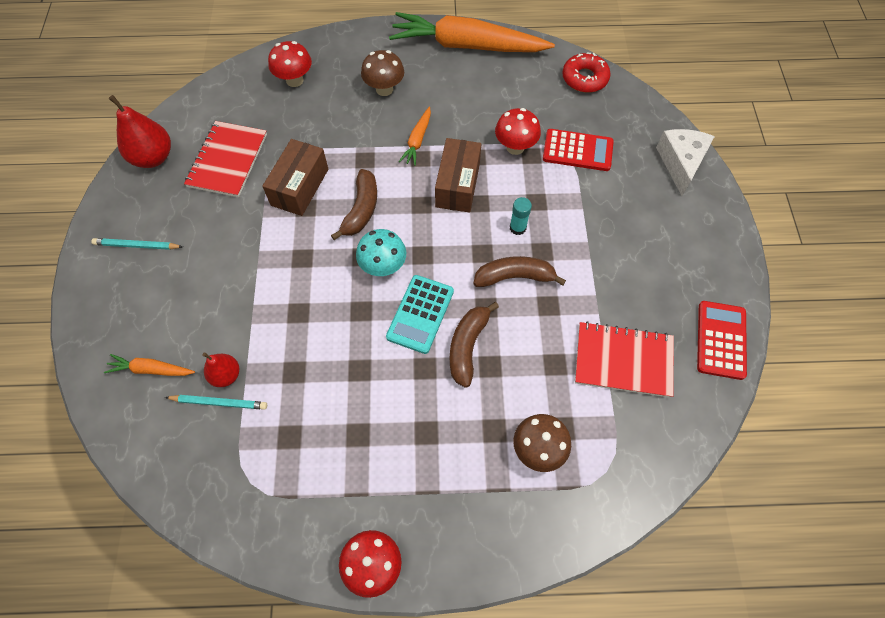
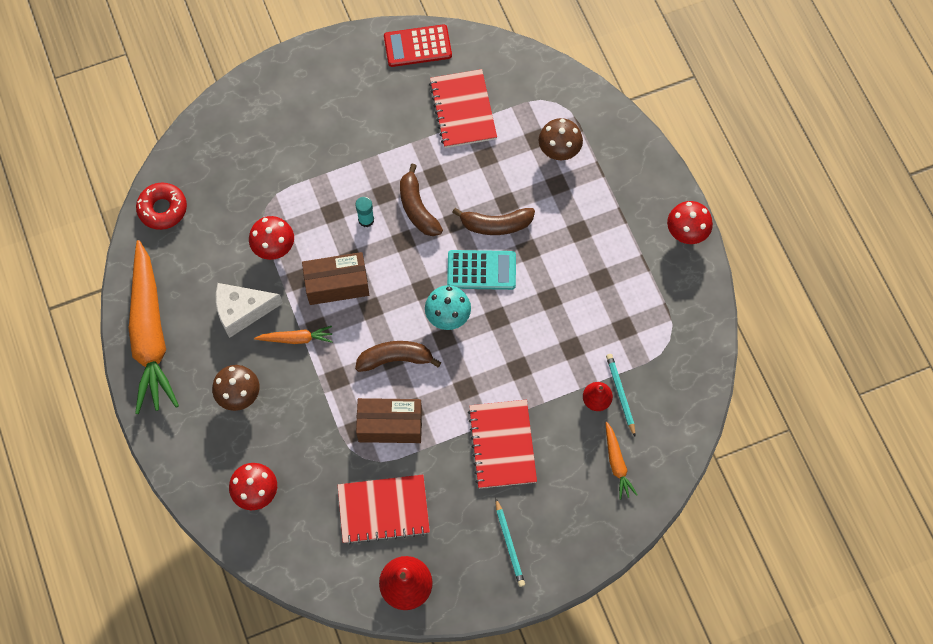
camera: 110 degrees left, 5 degrees up
(230, 271) = (502, 444): none -> red notebook
(577, 151) = (260, 193): red calculator -> none
(680, 163) = (245, 105): white cheese -> white cheese (242, 311)

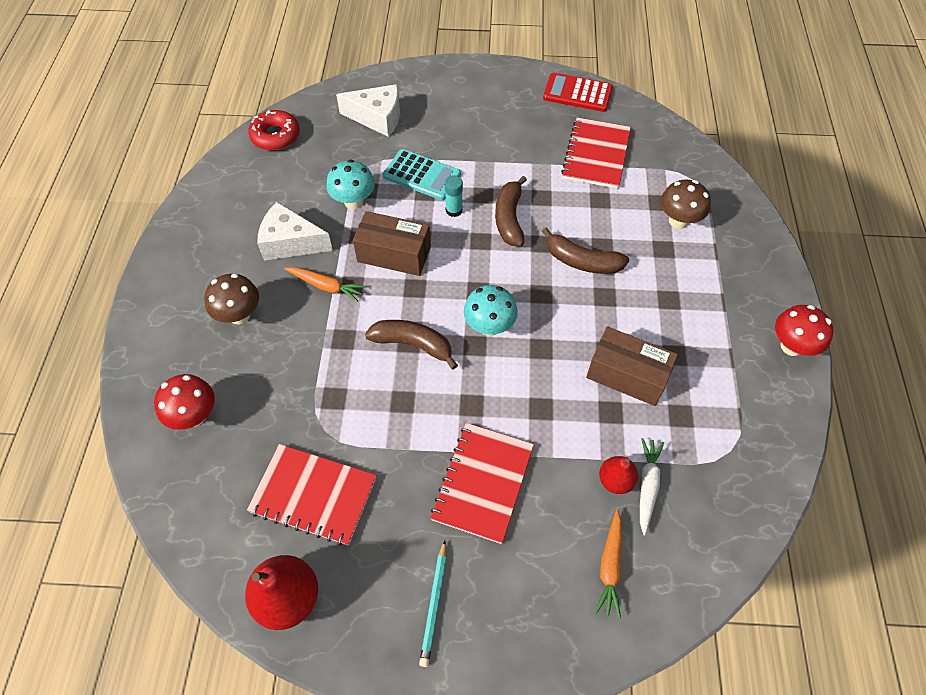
camera: 25 degrees right, 10 degrees down
(150, 335) = (195, 230): orange carrot -> none
(247, 150) = (377, 118): none -> white cheese
(274, 248) = (354, 202): red mushroom -> turquoise mushroom
(390, 425) = (371, 408): brown box -> brown box (627, 375)
(481, 270) = (546, 297): turquoise calculator -> turquoise calculator (422, 175)
(620, 394) = (647, 486): turquoise pencil -> white carrot

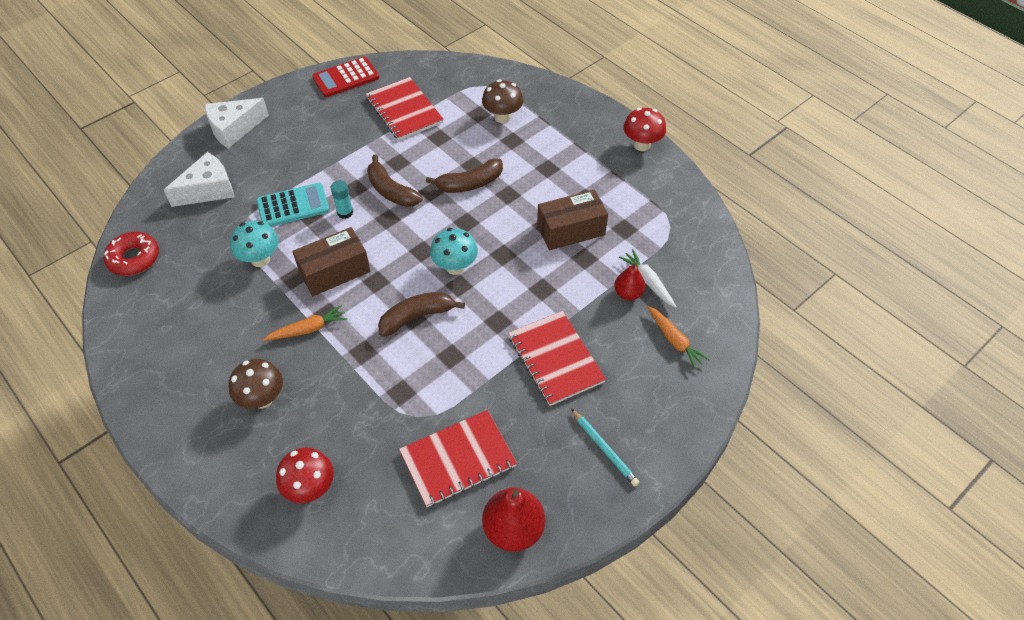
camera: 45 degrees left, 5 degrees down
(290, 243) = (243, 322): white cheese -> white cheese (234, 129)

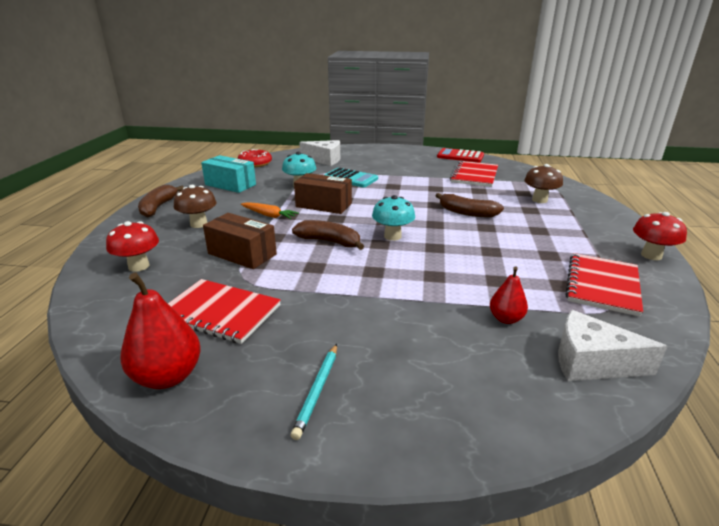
camera: 50 degrees right, 25 degrees down
(179, 318) = (230, 185): none -> turquoise box
(234, 129) = (372, 150): white cheese -> white cheese (591, 362)
(345, 212) = (371, 191): turquoise glue stick -> none
(391, 191) = (411, 195): brown banana -> brown banana (158, 207)
(556, 359) = (378, 313): red notebook -> red notebook (602, 285)
(571, 230) = (509, 263): brown box -> brown box (242, 254)
(648, 281) = (538, 323): white carrot -> none
(674, 340) = (506, 374): orange carrot -> none

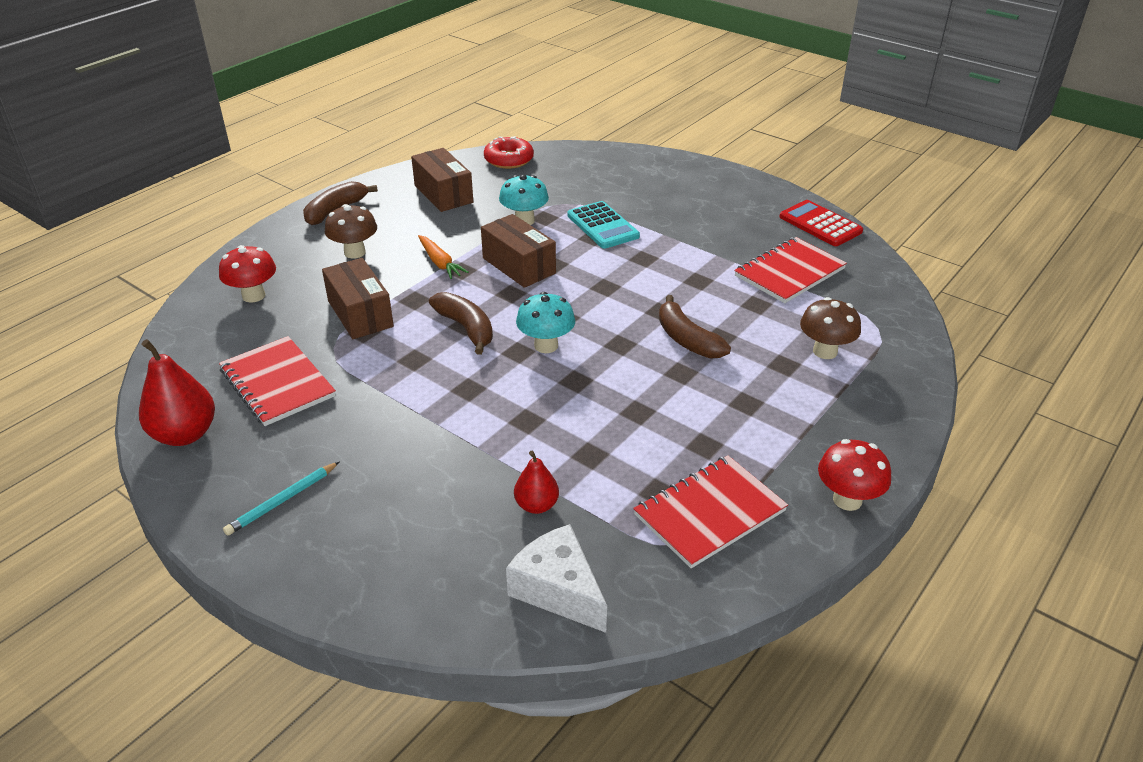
camera: 30 degrees right, 10 degrees up
(230, 185) = (443, 194): turquoise box -> brown box
(325, 160) = (607, 177): white cheese -> none

